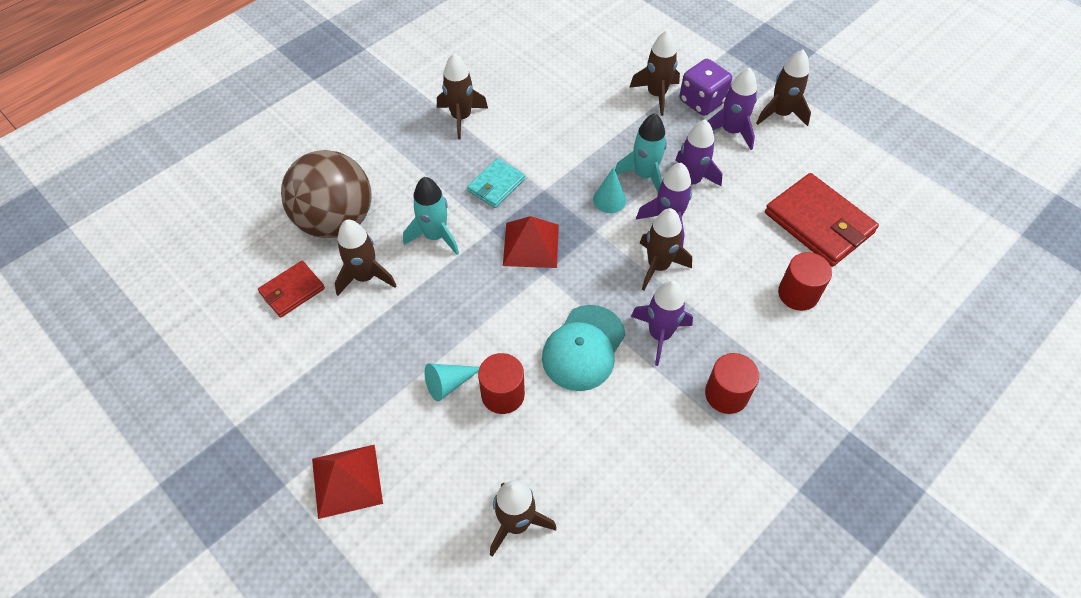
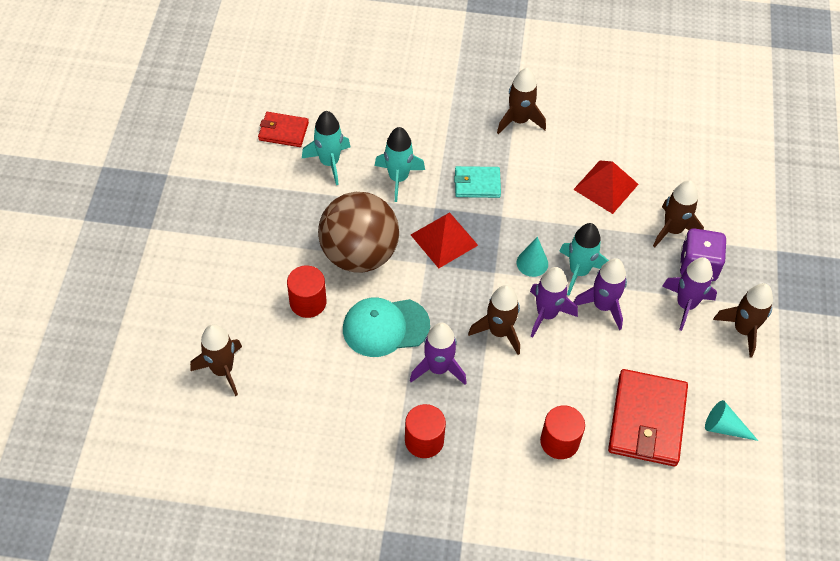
camera: 50 degrees right, 0 degrees up
(336, 221) = (358, 114): brown ball -> brown ball (359, 254)
(346, 480) = (178, 258): red pyramid -> red pyramid (606, 186)
(365, 277) = (329, 162): brown rocket -> turquoise rocket
(449, 383) = (290, 266): turquoise cone -> turquoise cone (724, 427)

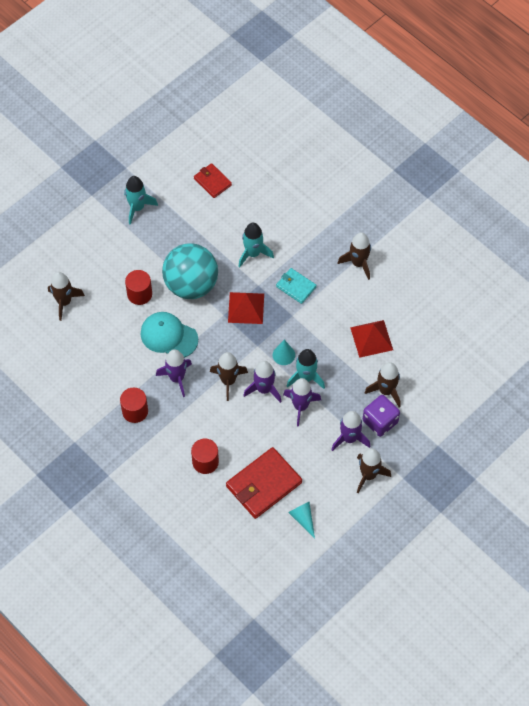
camera: 40 degrees right, 5 degrees up
(329, 162) = (222, 218): turquoise rocket -> turquoise rocket (137, 207)
(359, 254) = (191, 285): brown ball -> turquoise ball

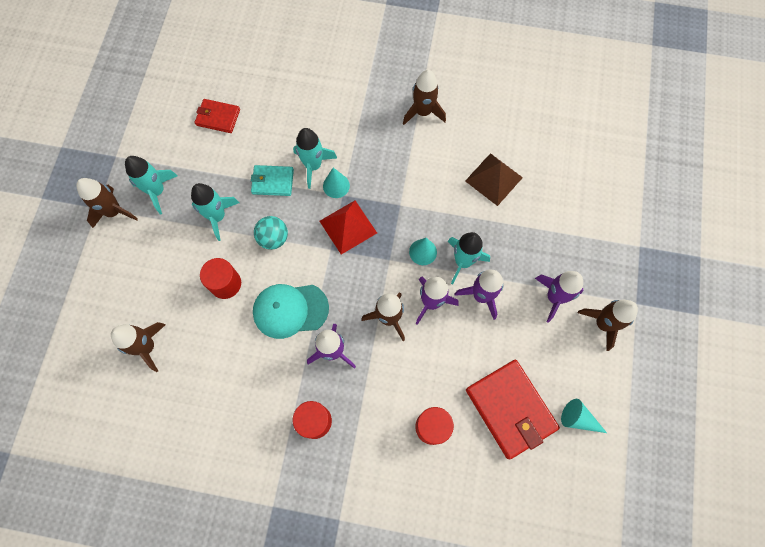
camera: 35 degrees left, 10 degrees up
(165, 248) = (217, 216): none -> turquoise rocket
(191, 285) = (273, 238): turquoise ball -> turquoise ball, size x0.48
(258, 276) = (336, 185): none -> turquoise cone
(263, 484) = (510, 409): red wallet -> red wallet turned 45 degrees counterclockwise
(296, 287) = (381, 173): turquoise wallet -> turquoise wallet (272, 181)
(371, 338) = (493, 179): red pyramid -> brown pyramid
(380, 421) = (568, 259): purple dice -> none
(386, 391) = (549, 223): brown rocket -> brown rocket (114, 212)

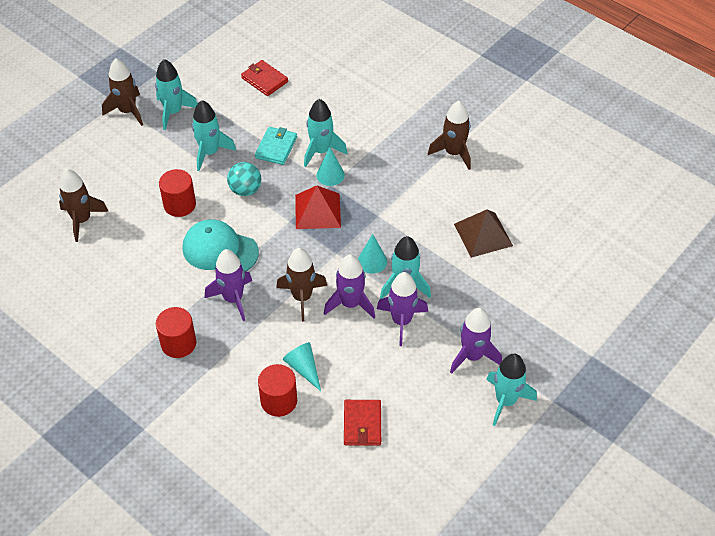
camera: 30 degrees right, 20 degrees down
(272, 181) = (276, 147): turquoise wallet -> turquoise wallet turned 75 degrees clockwise
(510, 409) = (362, 424): red wallet -> red wallet, size x0.56
(578, 419) = (422, 466): turquoise cone -> turquoise cone (303, 368)
(603, 323) = (506, 401): brown rocket -> turquoise rocket

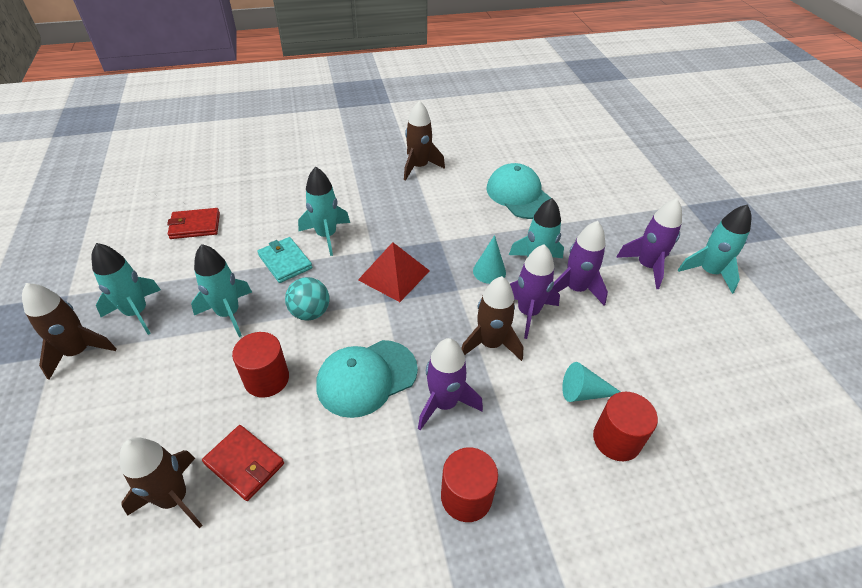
camera: 55 degrees left, 5 degrees down
(330, 175) = (361, 244): turquoise cone -> none
(362, 424) = (686, 383): red wallet -> red wallet (244, 464)
(483, 234) = (519, 195): brown pyramid -> turquoise cap

